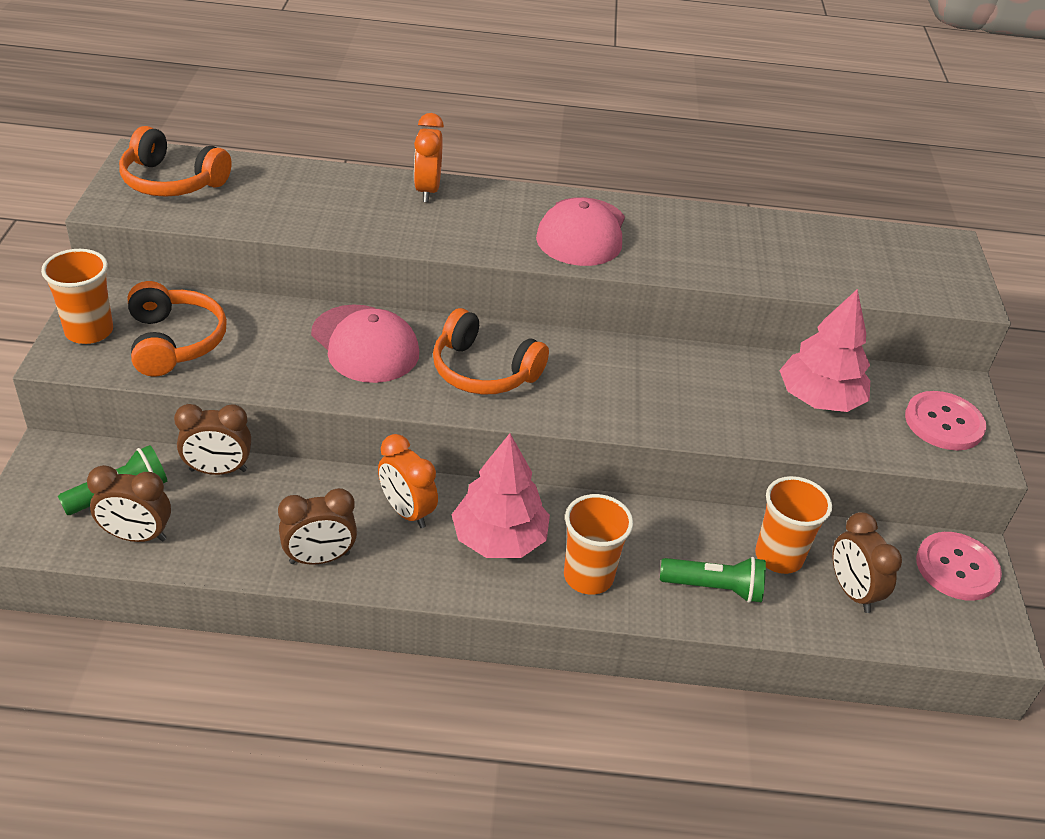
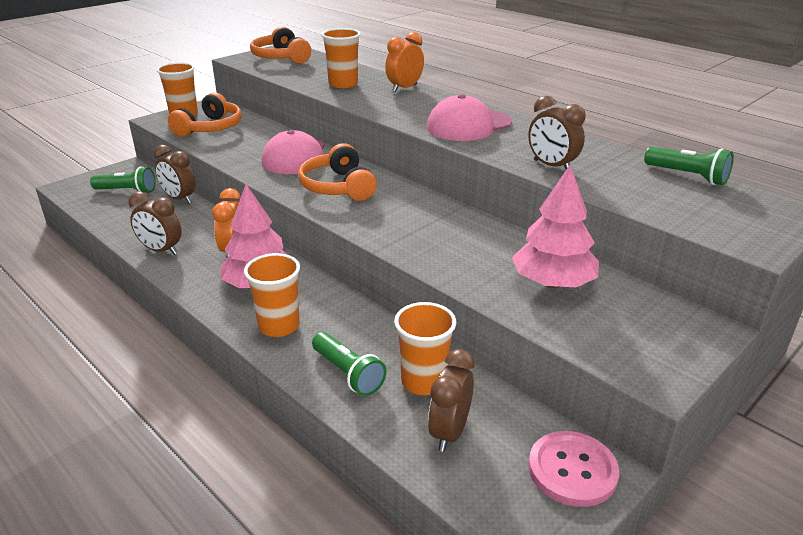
camera: 45 degrees right, 10 degrees down
(137, 536) = (106, 208): brown clock -> brown clock (552, 166)
(342, 209) = (343, 84): none -> orange cup
(842, 231) = (687, 176): none -> green flashlight
(943, 423) = (652, 341): pink button -> none

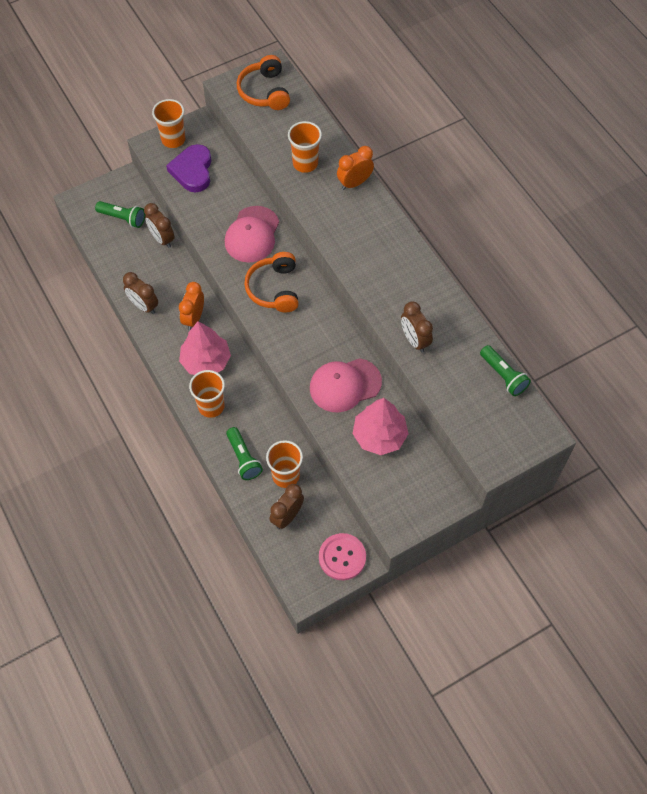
camera: 15 degrees right, 30 degrees up
(210, 128) = (192, 171): orange headphones -> purple heart
(468, 125) = (381, 263): pink cap -> pink cap (345, 385)

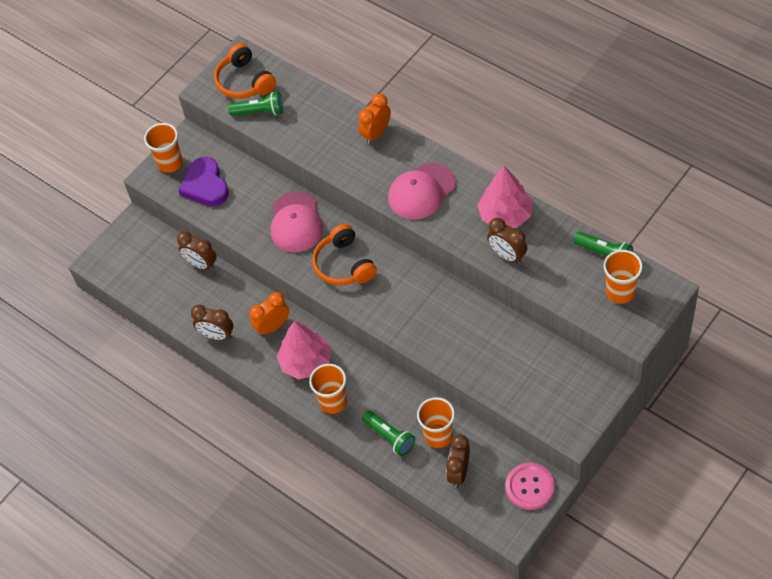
camera: 15 degrees left, 5 degrees down
(123, 218) = (151, 260): green flashlight -> green flashlight (259, 112)
(194, 318) = (273, 327): orange clock -> orange clock turned 60 degrees clockwise
(305, 163) = (319, 134): orange cup -> orange cup (620, 292)
(345, 385) = (457, 326): pink cap -> pink cap (421, 191)
(379, 435) = (513, 358): pink tree -> pink tree (505, 215)

